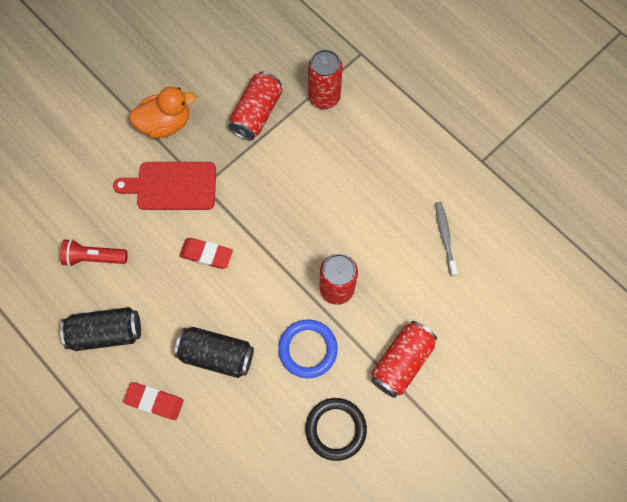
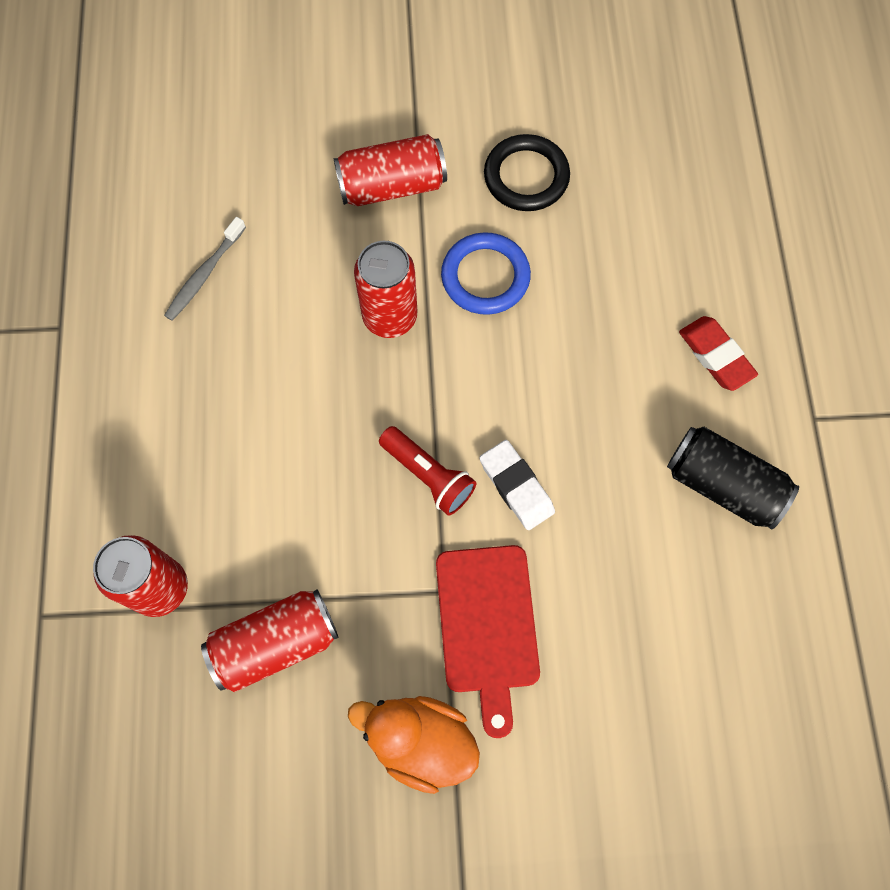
camera: 140 degrees left, 0 degrees up
(94, 257) = (673, 604): red flashlight -> red flashlight (428, 475)
(172, 186) = (487, 626): red cutting board -> red cutting board turned 45 degrees clockwise
(206, 254) = (516, 486): red eraser -> white eraser
(217, 355) = (599, 351): black can -> none

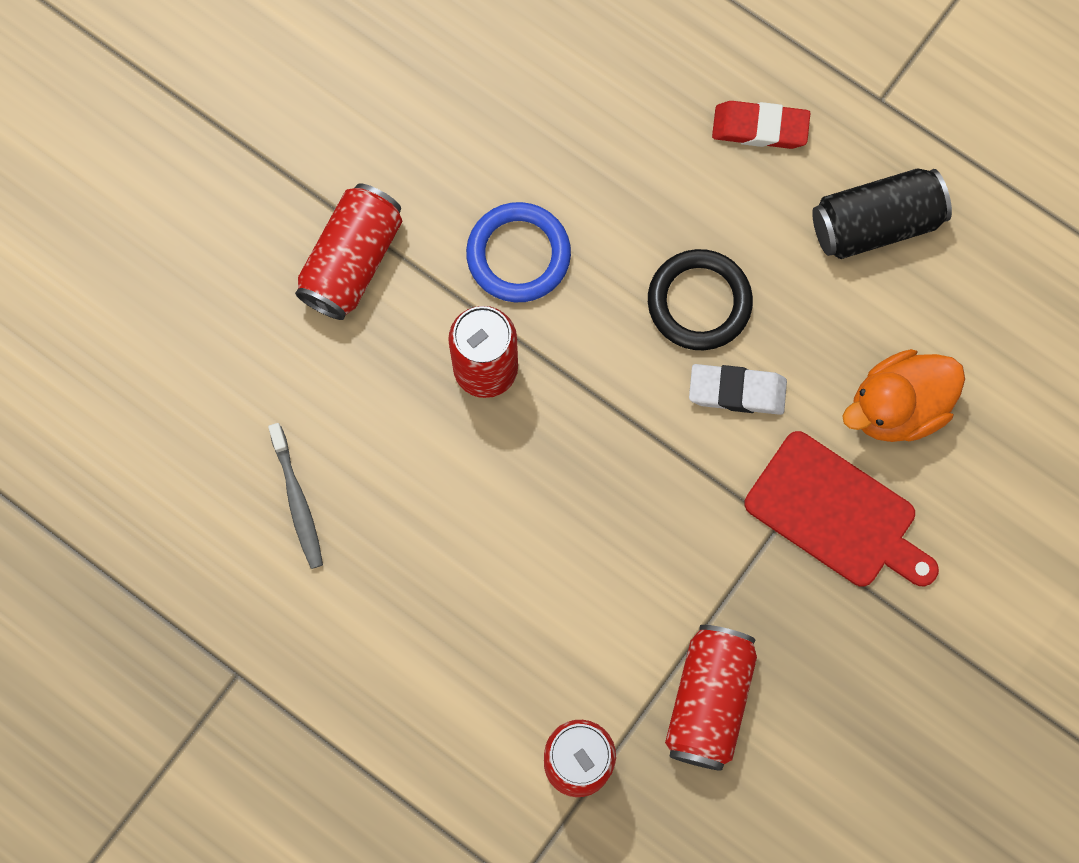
camera: 50 degrees left, 5 degrees up
(420, 741) = (887, 644): orange duck -> orange duck (897, 407)
(428, 475) = (665, 456): red flashlight -> none
(526, 176) = (448, 136): black ring -> black ring (699, 302)

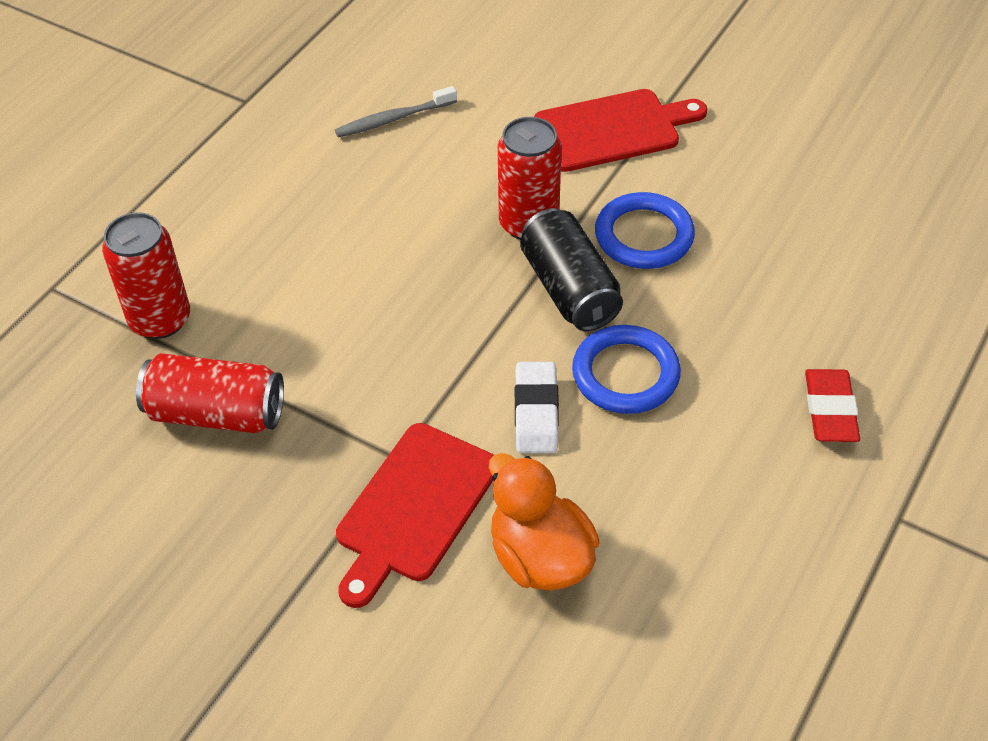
camera: 85 degrees right, 25 degrees down
(352, 261) = (612, 130): red can -> red cutting board
(699, 302) = (625, 374): black ring -> blue ring
(875, 223) = (750, 523): black can -> black can (569, 289)

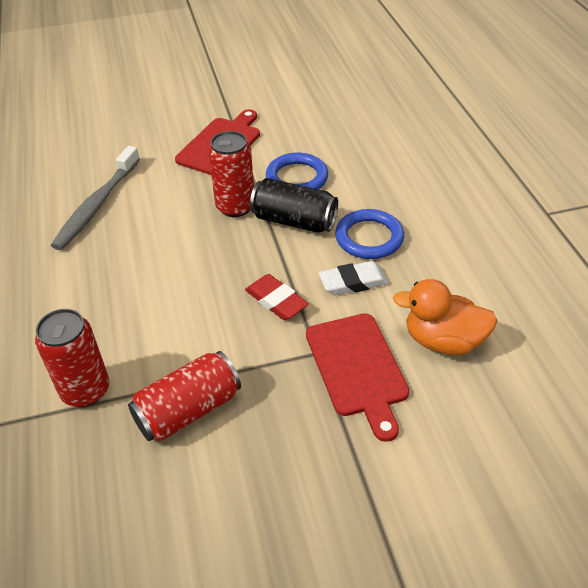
camera: 45 degrees left, 5 degrees down
(393, 119) = (97, 205): grey toothbrush -> grey toothbrush, size x1.66
(536, 412) = (353, 282): white eraser -> white eraser turned 60 degrees counterclockwise
(830, 410) = (467, 193): red eraser -> red eraser (276, 301)

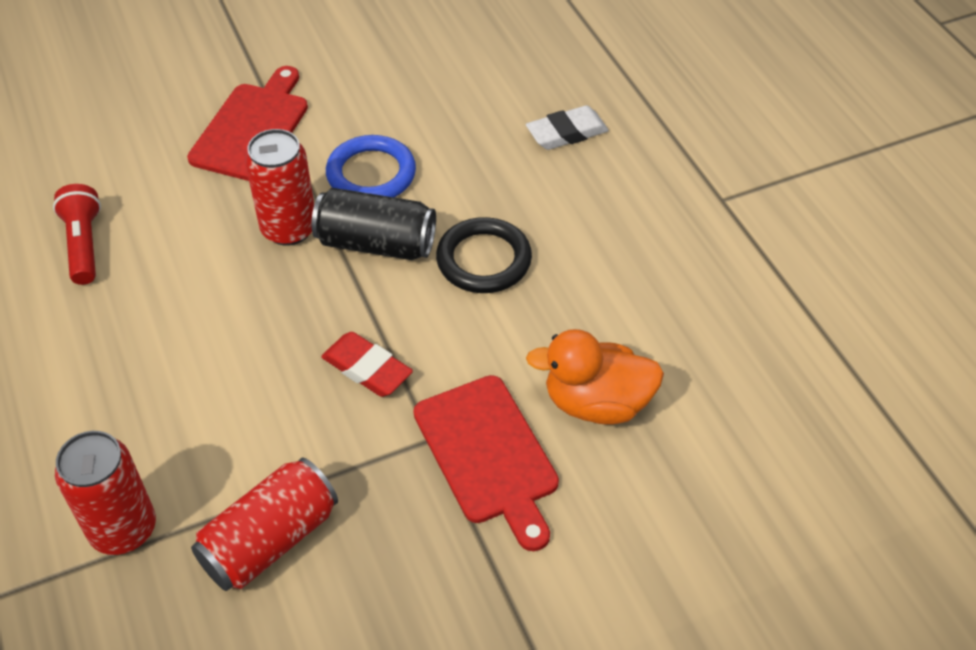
camera: 10 degrees left, 5 degrees up
(97, 205) = (84, 245): grey toothbrush -> red flashlight
(353, 282) = (469, 330): white eraser -> white eraser (566, 133)
(369, 238) = (484, 260): blue ring -> black ring

